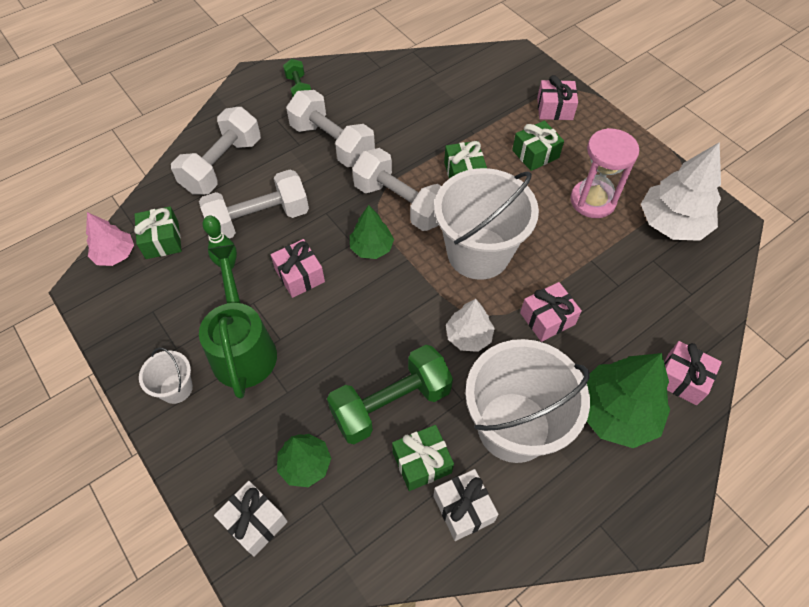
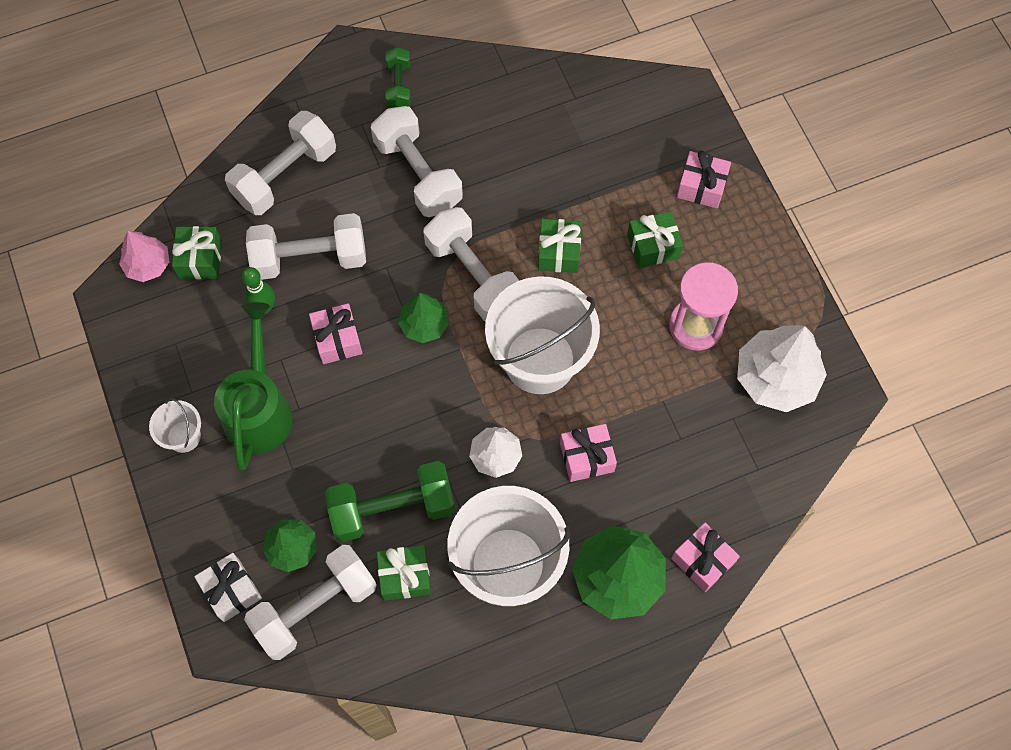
camera: 15 degrees right, 10 degrees up
(343, 516) = (315, 607): none -> white dumbbell
(463, 509) = (430, 631): white gift -> none

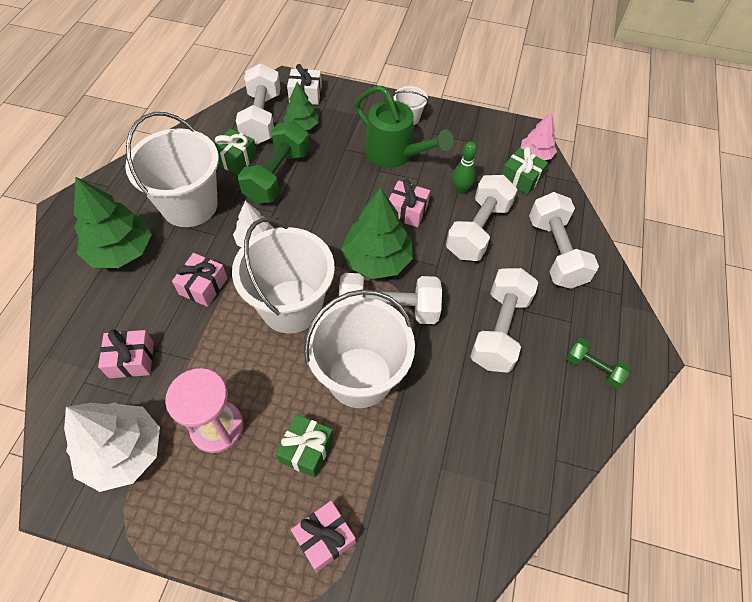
camera: 125 degrees right, 10 degrees down
(418, 174) = (499, 330): white dumbbell -> white dumbbell turned 75 degrees counterclockwise
(424, 324) = (377, 260): green tree -> green tree, size x1.71
(559, 252) = (360, 377): green gift -> white bucket
(702, 561) = (75, 301): pink gift -> pink gift (131, 360)

